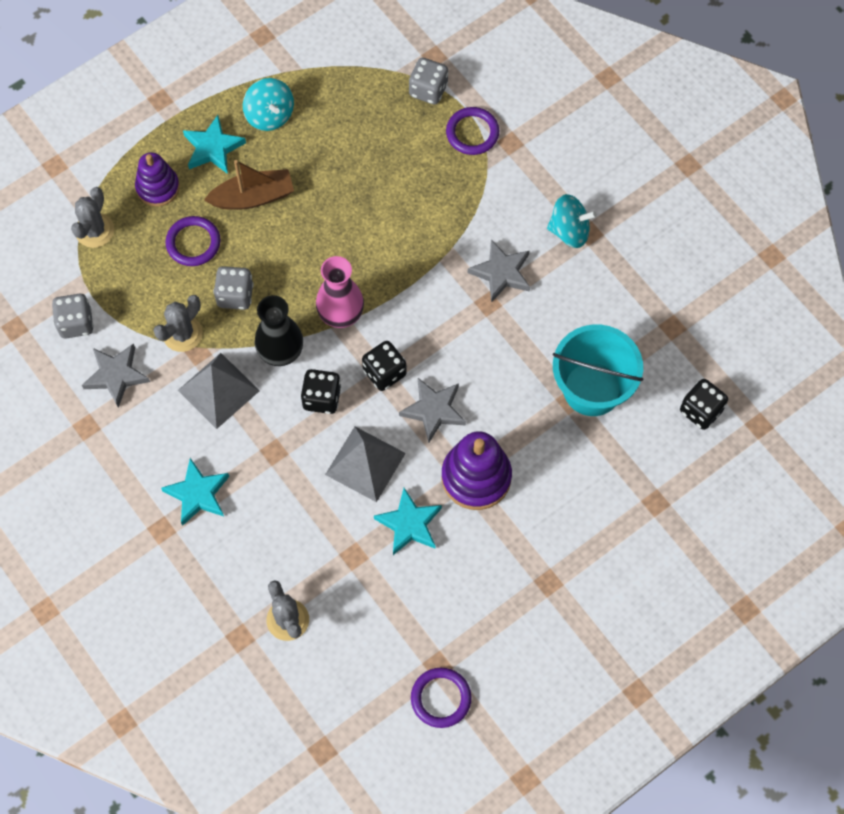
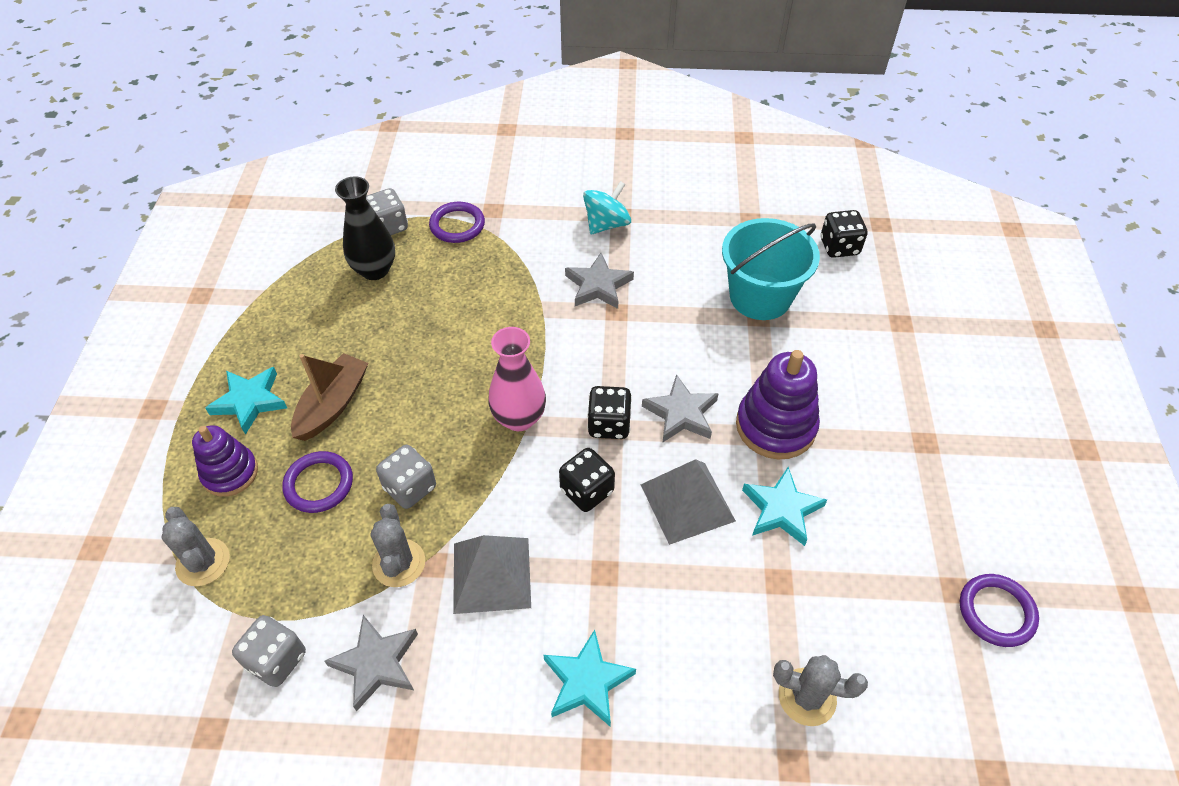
camera: 50 degrees left, 15 degrees down
(270, 115) = (275, 339): turquoise spinning top -> none
(281, 352) = (507, 491): black vase -> black vase (375, 270)

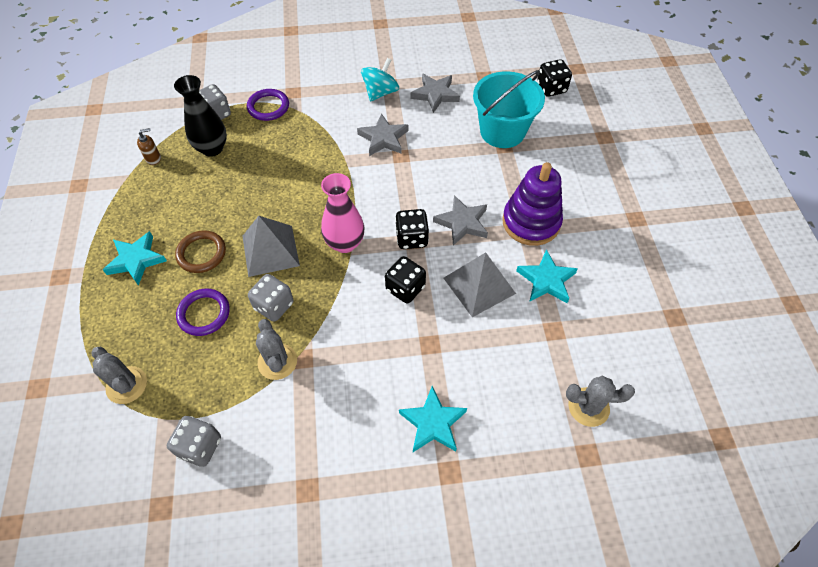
camera: 10 degrees left, 5 degrees up
(230, 473) = (133, 316): purple stacking toy -> none
(299, 273) = (153, 158): none -> brown soap dispenser
(332, 405) = (201, 253): brown boat -> brown ring
(376, 663) = (276, 436): grey star -> grey star (435, 94)
(492, 575) = (348, 359): grey pyramid -> grey pyramid (270, 250)
(996, 612) = (705, 328): purple ring -> none

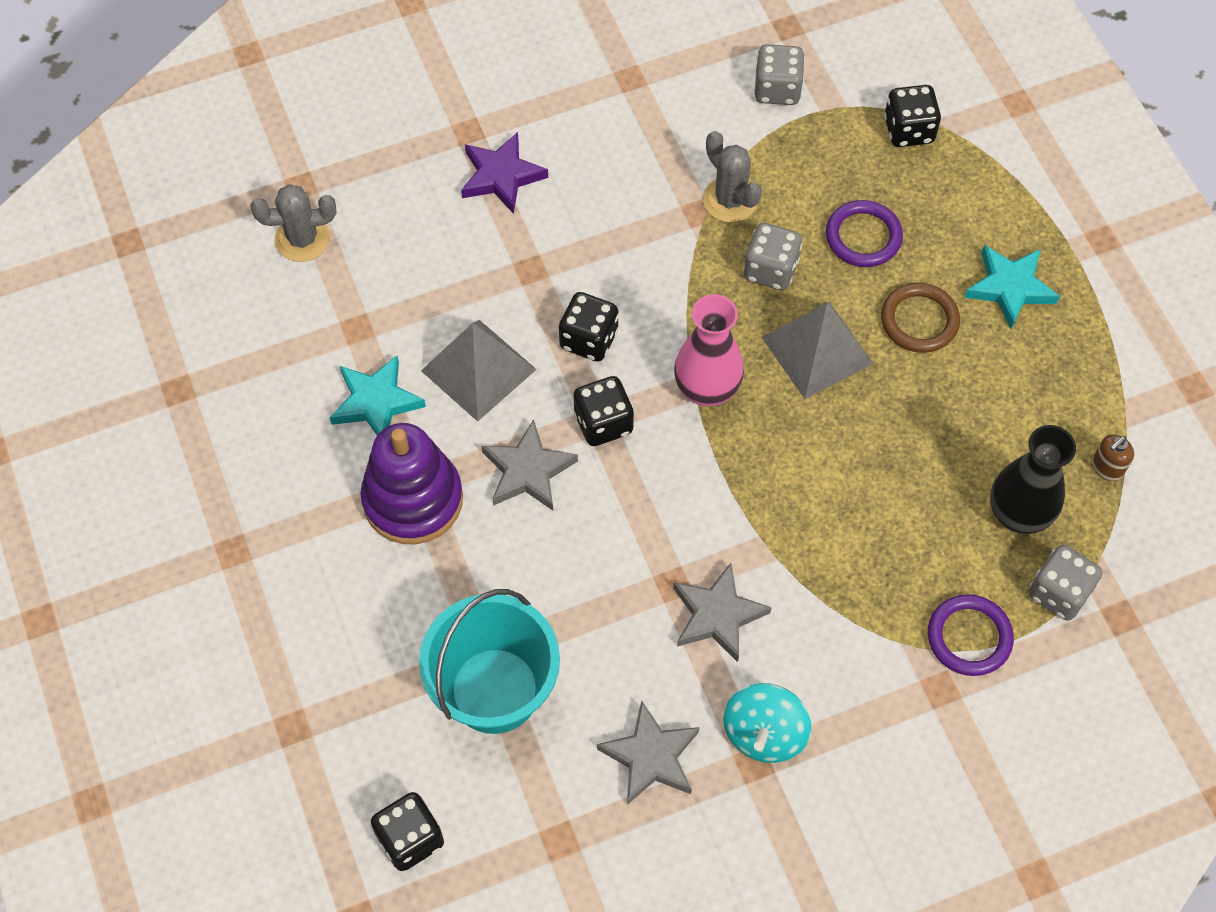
camera: 165 degrees right, 5 degrees up
(127, 385) = (908, 130): grey cactus -> black dice
(433, 423) = (501, 176): turquoise star -> purple star

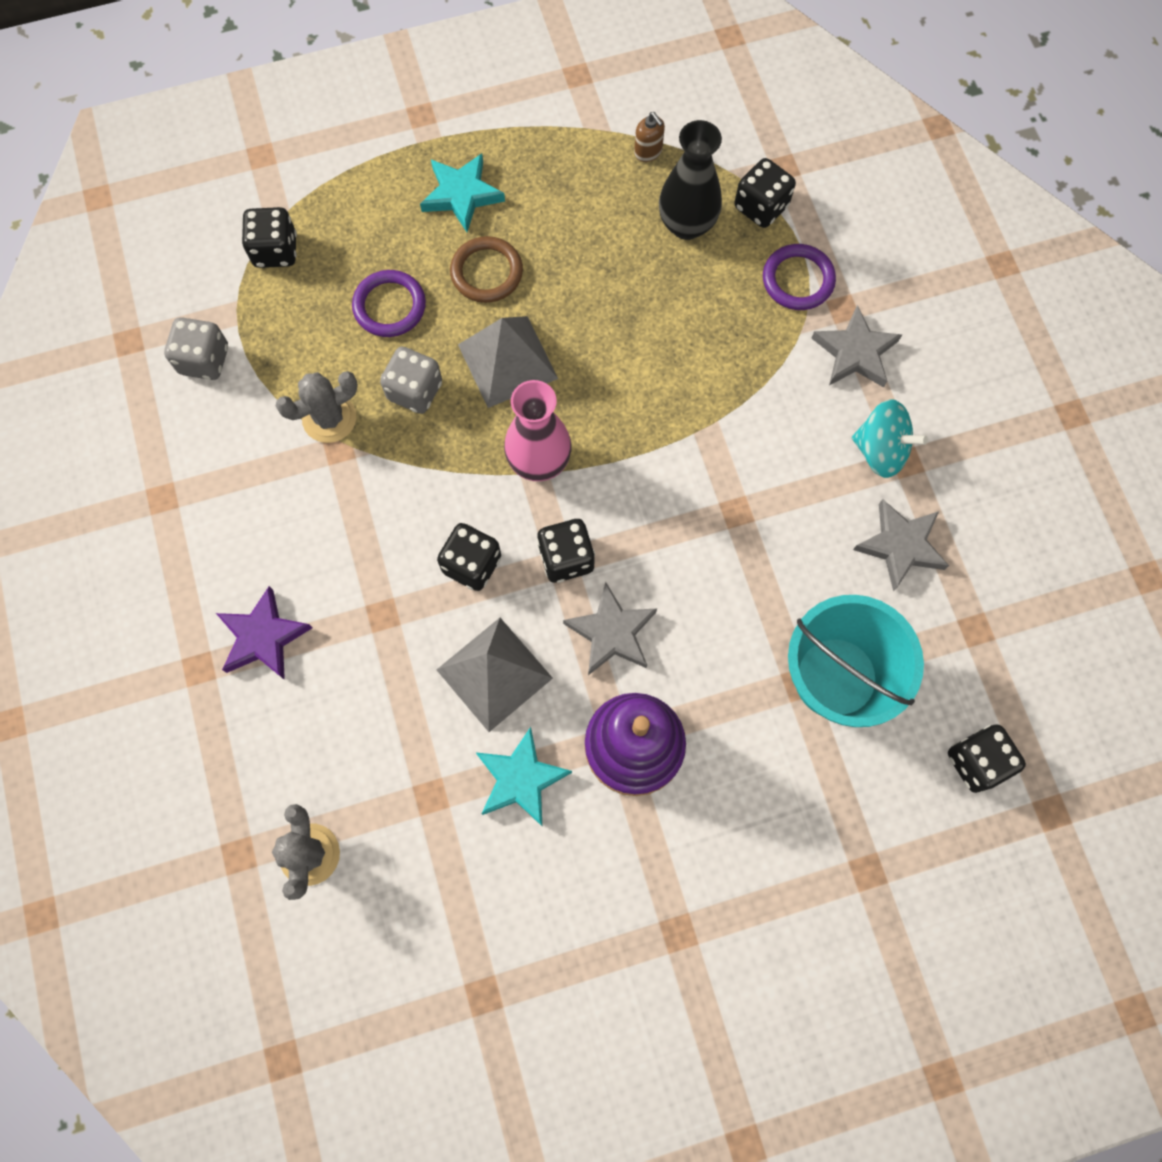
camera: 85 degrees left, 10 degrees up
(717, 615) = (769, 476): grey star -> grey star (855, 352)
(1059, 593) = (761, 207): grey dice -> black dice

